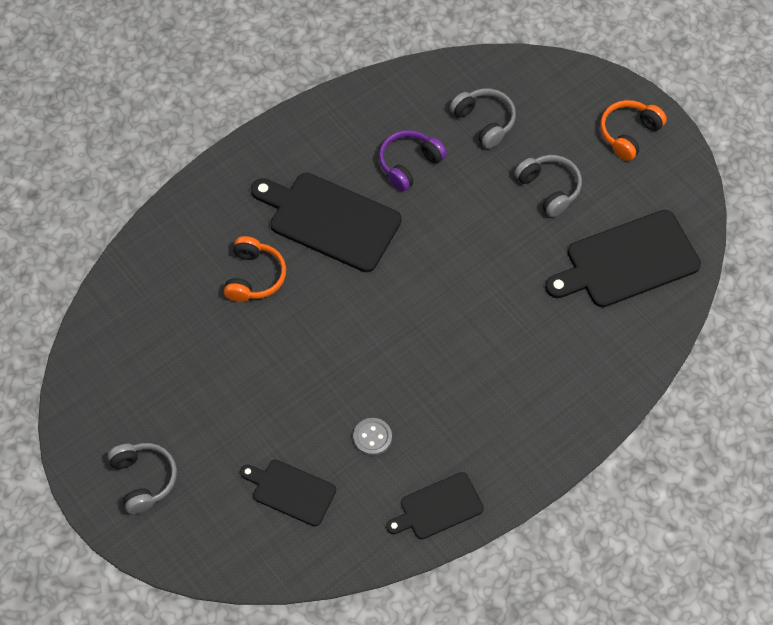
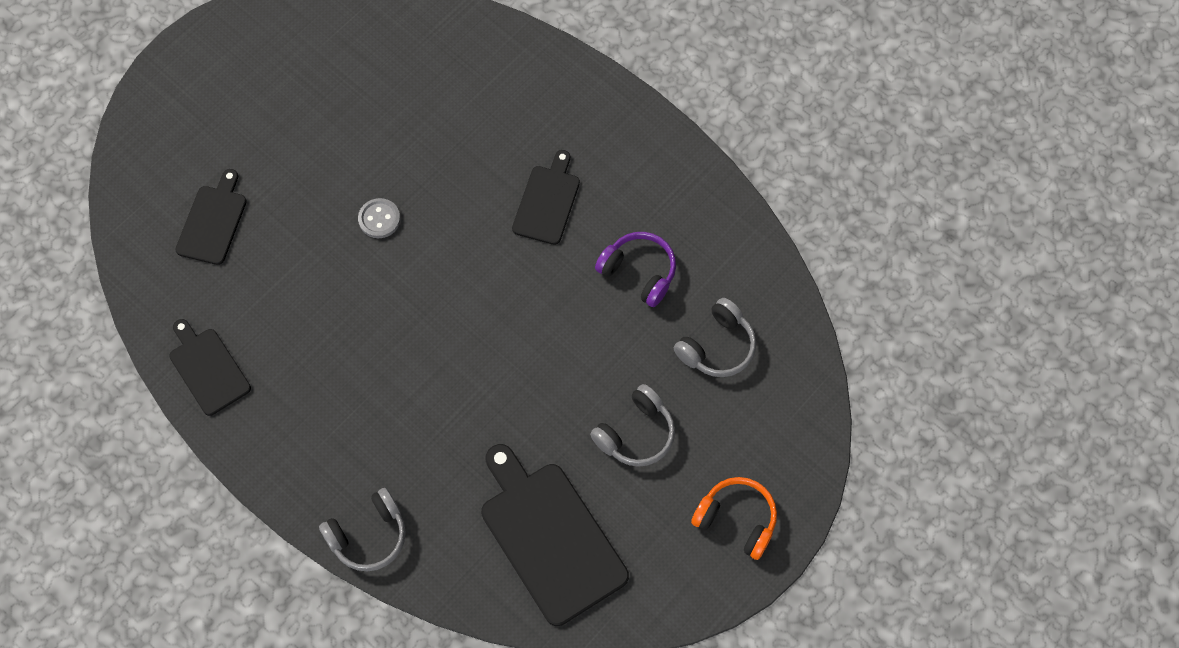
camera: 80 degrees right, 5 degrees up
(143, 479) = (213, 85): grey headphones -> grey headphones (368, 535)
(254, 276) = (462, 139): orange headphones -> none
(330, 220) = (547, 202): black cutting board -> black cutting board, size x0.58
(372, 437) = (283, 290): grey button -> grey button (379, 219)

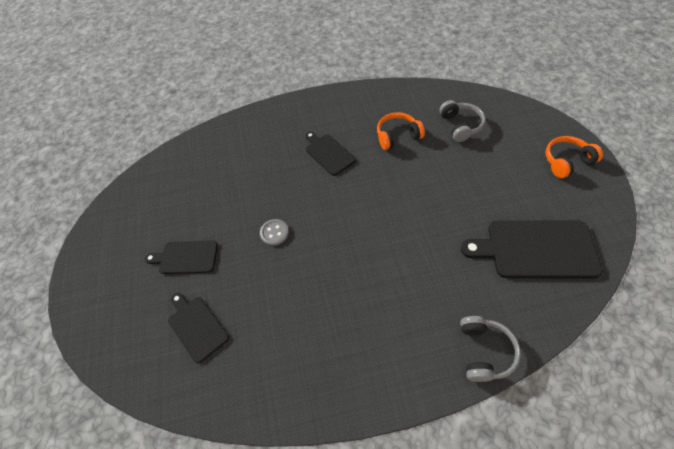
camera: 50 degrees left, 10 degrees down
(208, 368) = (296, 391): black cutting board -> black cutting board (186, 257)
(635, 433) = (491, 179): grey headphones -> none
(639, 272) = (397, 136): purple headphones -> orange headphones

